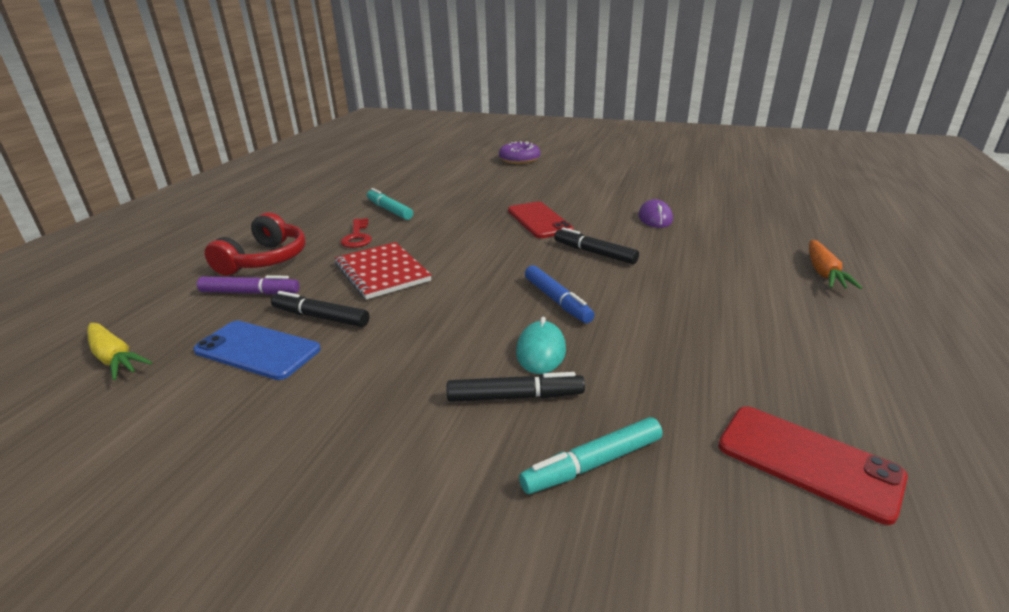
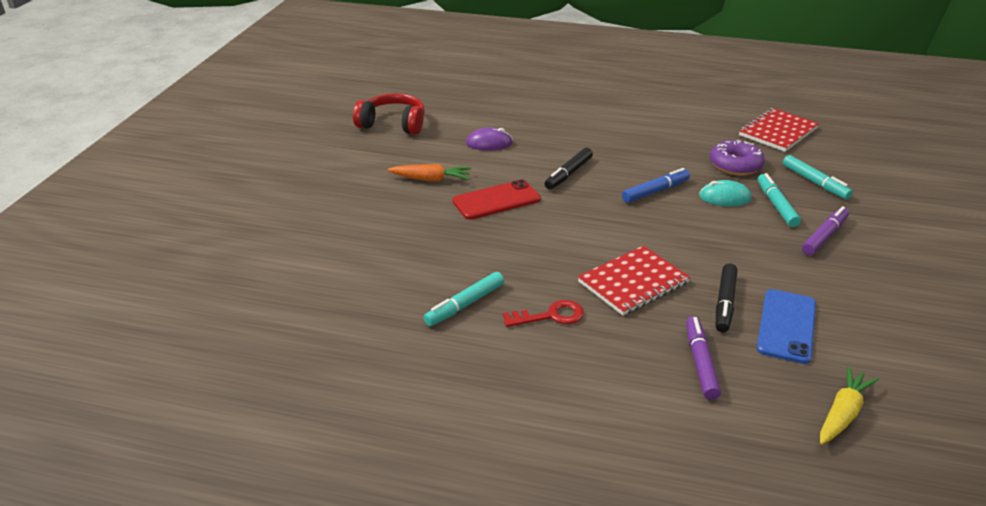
camera: 95 degrees left, 5 degrees up
(265, 260) = (624, 376): red headphones -> red headphones (393, 124)
(417, 429) = (824, 236): none -> purple marker
(515, 396) = (776, 205): black marker -> turquoise marker
(519, 160) = (277, 217): purple donut -> purple donut (735, 165)
(807, 461) = (778, 132): red phone -> red notebook
(823, 273) = (585, 96): orange carrot -> orange carrot (431, 179)

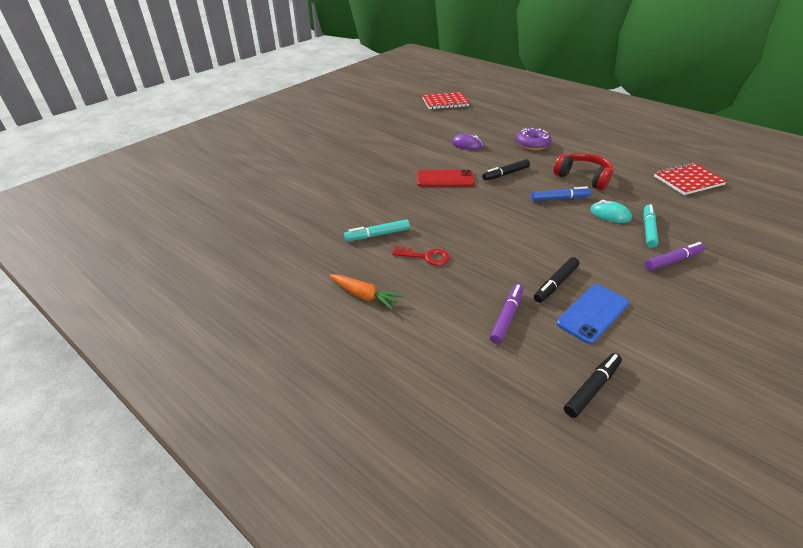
camera: 25 degrees right, 5 degrees up
(393, 124) = (415, 122): red headphones -> red headphones (583, 177)
(431, 179) = (414, 158): orange carrot -> orange carrot (364, 296)
(633, 282) = (498, 252): red notebook -> red notebook (445, 102)
(735, 165) = (635, 195): purple donut -> purple donut (532, 144)
(815, 182) = (693, 221): turquoise marker -> none
(842, 413) = (592, 388): yellow carrot -> black marker

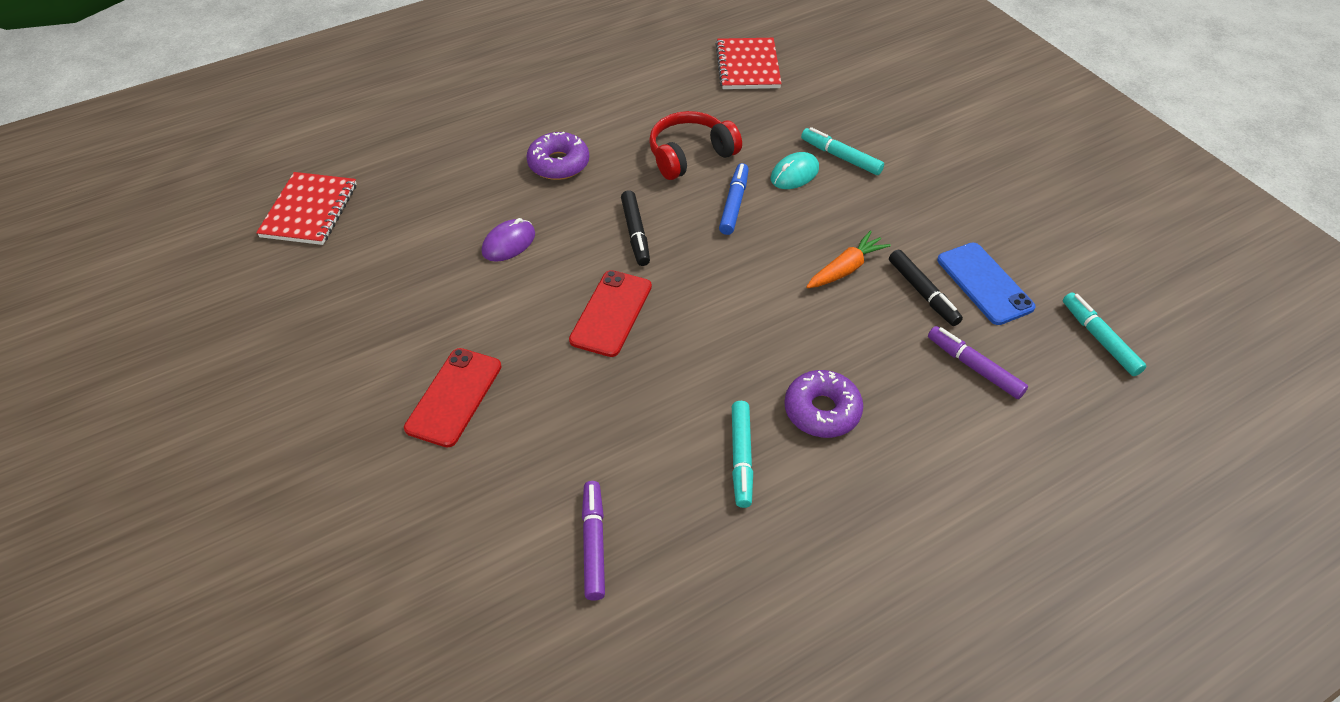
camera: 70 degrees left, 10 degrees up
(364, 296) = (893, 517): orange carrot -> orange carrot (846, 269)
(369, 154) = (454, 397): none -> red phone
(426, 257) = (822, 411): red key -> purple donut
(592, 388) = (1099, 339): black marker -> turquoise marker
(672, 260) = (908, 169): purple marker -> purple marker (593, 544)

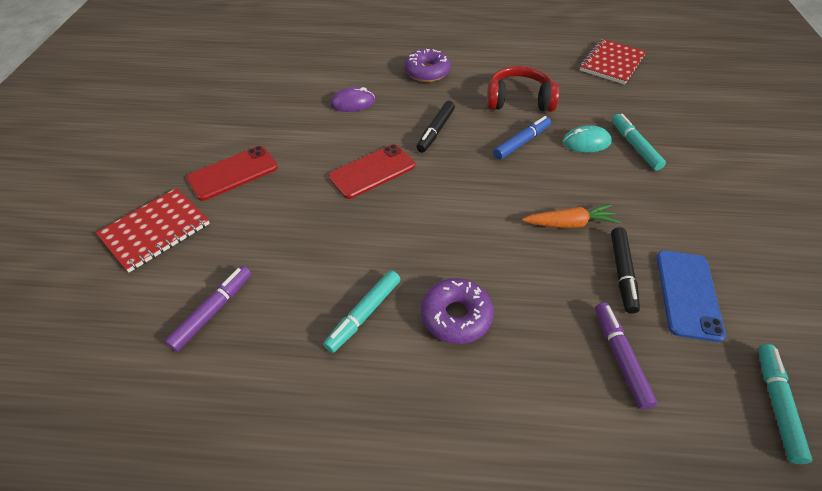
camera: 35 degrees right, 0 degrees up
(309, 211) = (267, 42): red notebook -> red notebook (155, 230)

